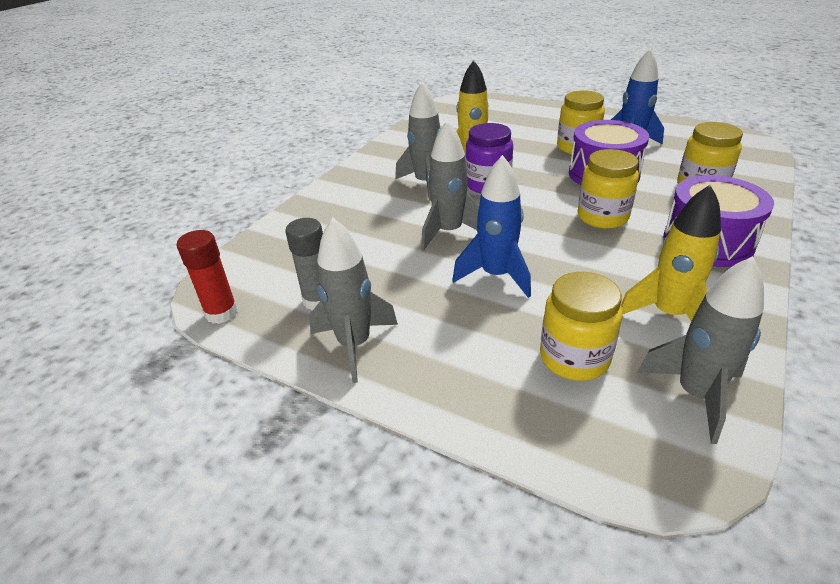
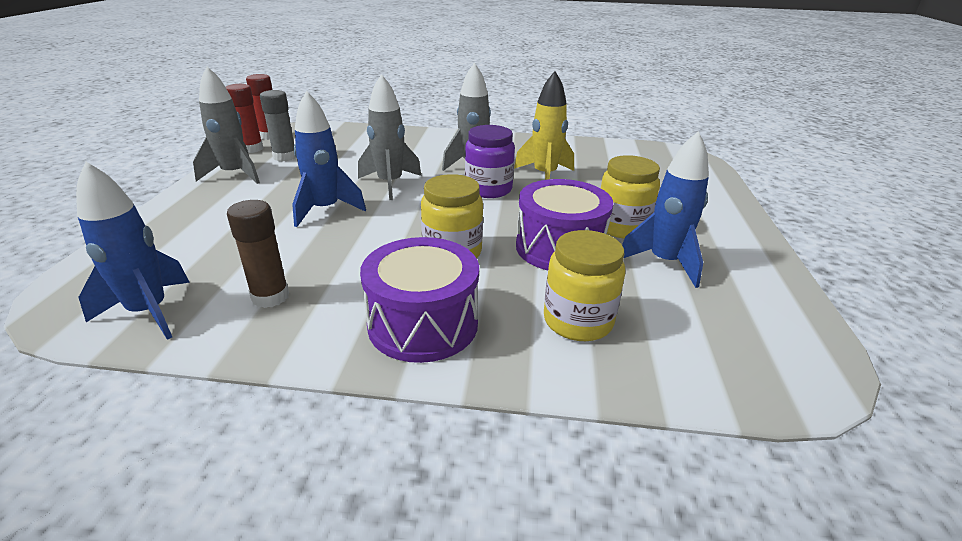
camera: 65 degrees right, 5 degrees down
(263, 330) = (251, 149): none -> red glue stick
(574, 358) = (209, 252): yellow jar -> none
(668, 314) = (270, 297): yellow rocket -> brown glue stick
(696, 394) = (149, 312): grey rocket -> blue rocket

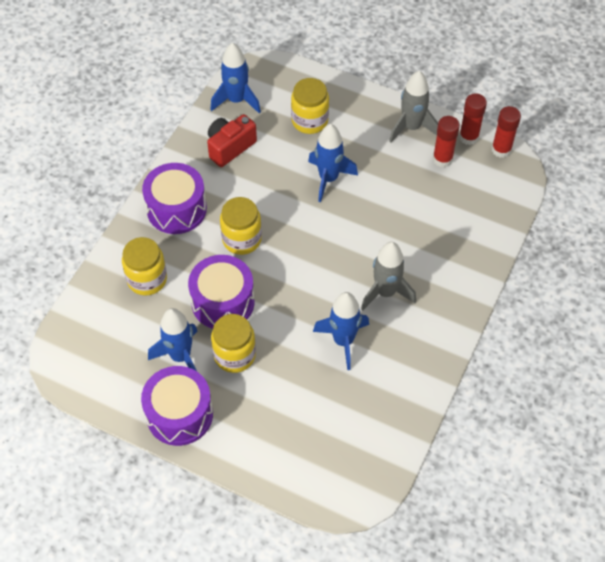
camera: 110 degrees right, 25 degrees up
(214, 237) = (309, 121): none -> yellow jar
(270, 297) = (230, 147): brown glue stick -> red camera
(285, 157) = (442, 159): grey glue stick -> red glue stick
(390, 184) = (362, 224): grey rocket -> none
(488, 189) = (329, 289): purple jar -> none
(544, 176) = (343, 341): yellow rocket -> blue rocket
(733, 247) = (179, 414): none -> purple drum

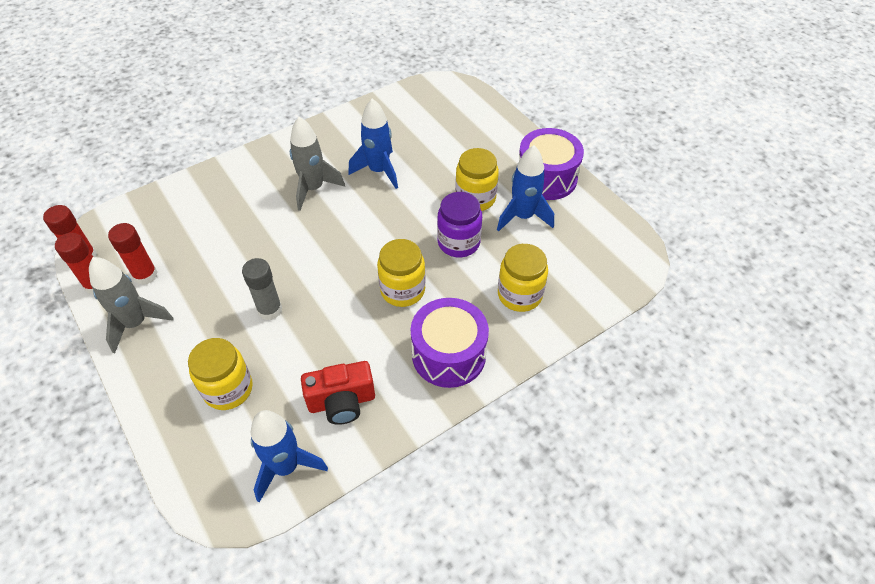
camera: 150 degrees left, 5 degrees down
(223, 302) = (458, 242): purple drum -> purple jar
(328, 179) = (270, 310): blue rocket -> grey glue stick

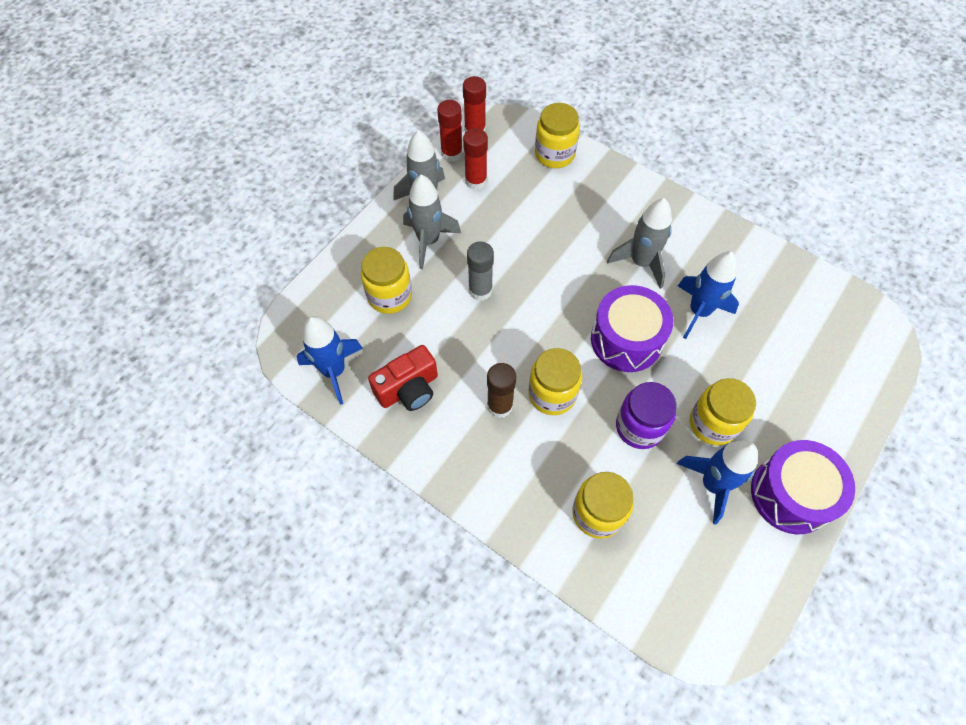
camera: 70 degrees right, 10 degrees up
(162, 207) = (554, 154): none -> yellow jar
(187, 336) = (428, 241): none -> grey rocket
(341, 402) = (408, 389): red camera -> red camera turned 90 degrees counterclockwise
(395, 332) = (500, 406): none -> brown glue stick
(448, 354) = (493, 464): purple drum -> purple drum (626, 339)

